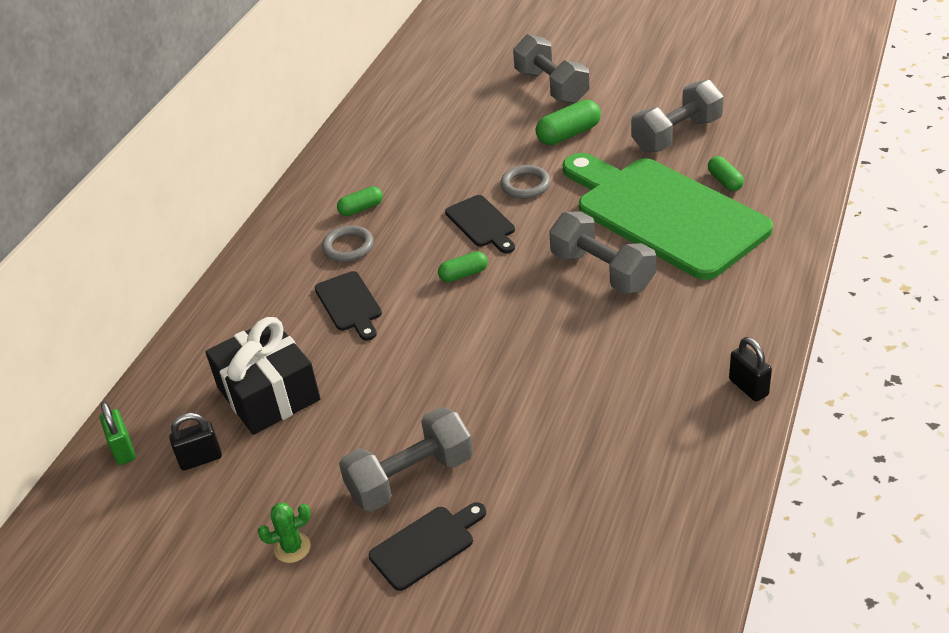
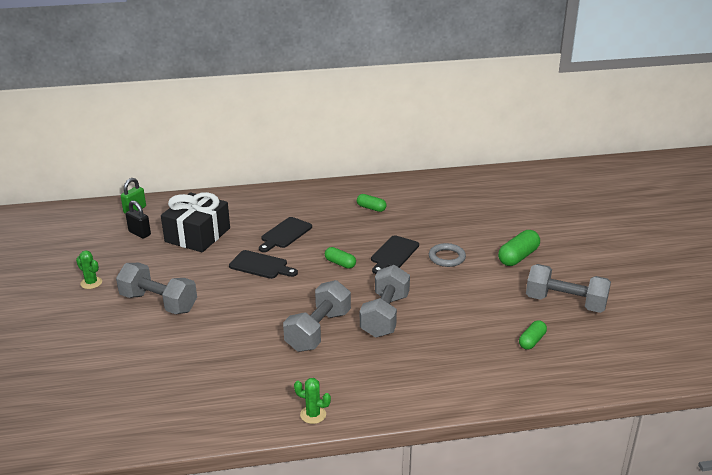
camera: 55 degrees right, 10 degrees down
(348, 247) = (333, 216): grey ring -> none
(426, 545) = (111, 325): black cutting board -> black cutting board (261, 265)
(551, 87) = (564, 233): grey dumbbell -> grey dumbbell (318, 330)
(568, 134) = (518, 257): green capsule -> green capsule turned 75 degrees counterclockwise
(664, 214) = (468, 324): green cutting board -> none
(748, 387) = (313, 415): black padlock -> green cactus

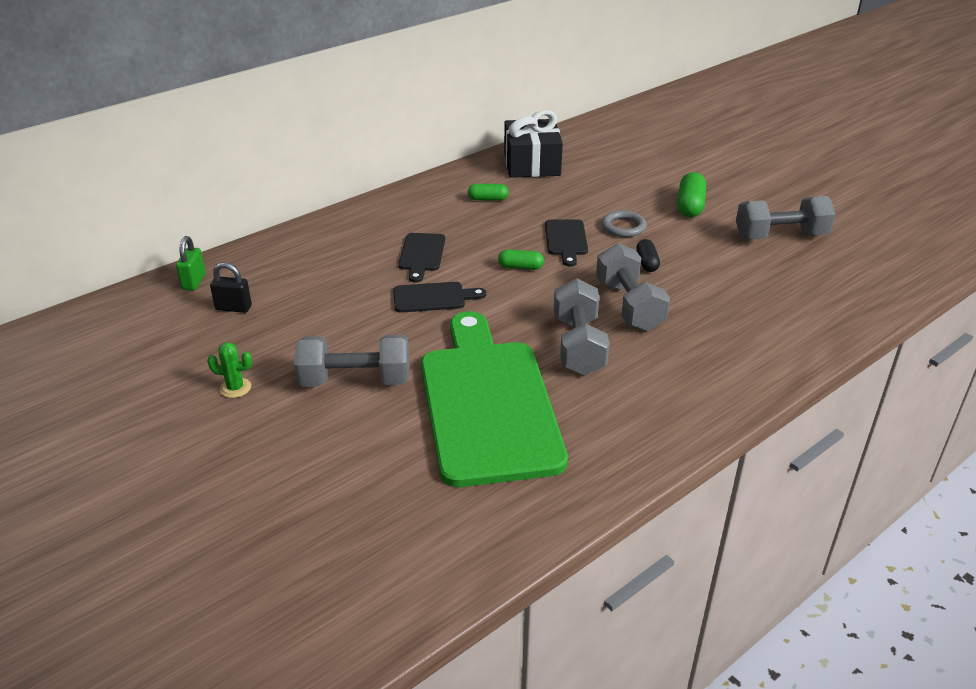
camera: 30 degrees left, 5 degrees up
(197, 235) = (314, 287): black gift -> black gift (532, 164)
(219, 346) = (487, 403): none -> green cutting board
(313, 415) = (673, 435): green cactus -> none
(433, 289) = (647, 263): none -> black capsule
(532, 341) = (792, 282): green capsule -> none

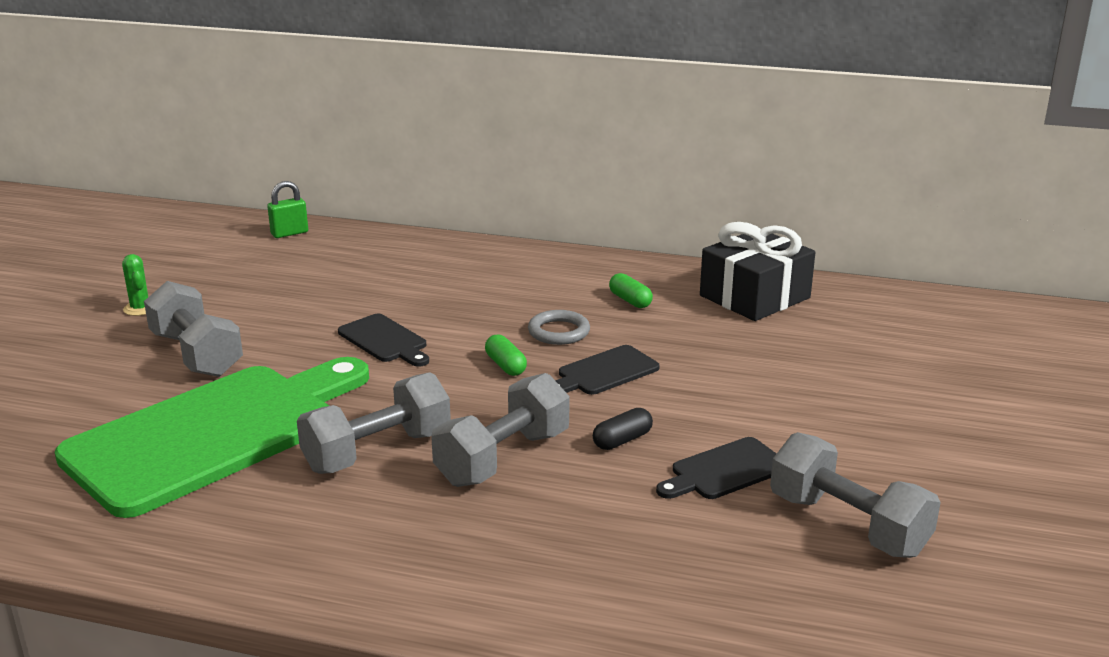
camera: 55 degrees right, 10 degrees down
(233, 308) = (265, 262): black padlock -> none
(421, 255) = (462, 307): black cutting board -> black cutting board (724, 471)
(623, 227) = (690, 398): grey ring -> grey ring (559, 332)
(690, 206) = (821, 428): green capsule -> none

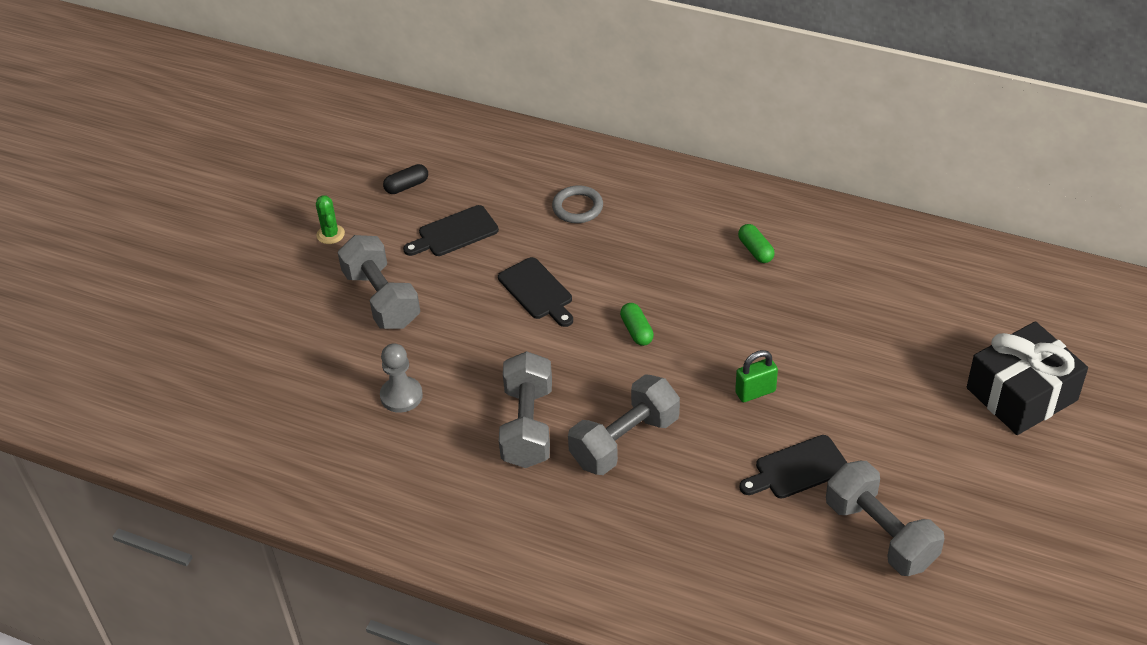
camera: 10 degrees right, 20 degrees up
(214, 433) = (401, 396): green cutting board -> grey pawn
(289, 233) = (455, 131): green padlock -> green padlock (755, 392)
(377, 451) = (527, 426): grey dumbbell -> grey dumbbell turned 60 degrees counterclockwise
(559, 332) = (686, 289): grey ring -> grey ring (577, 207)
(604, 372) = (718, 345): black cutting board -> black cutting board (454, 233)
(622, 440) = (721, 428): black capsule -> black capsule (406, 186)
(755, 297) = (869, 252): black gift -> black gift (1021, 394)

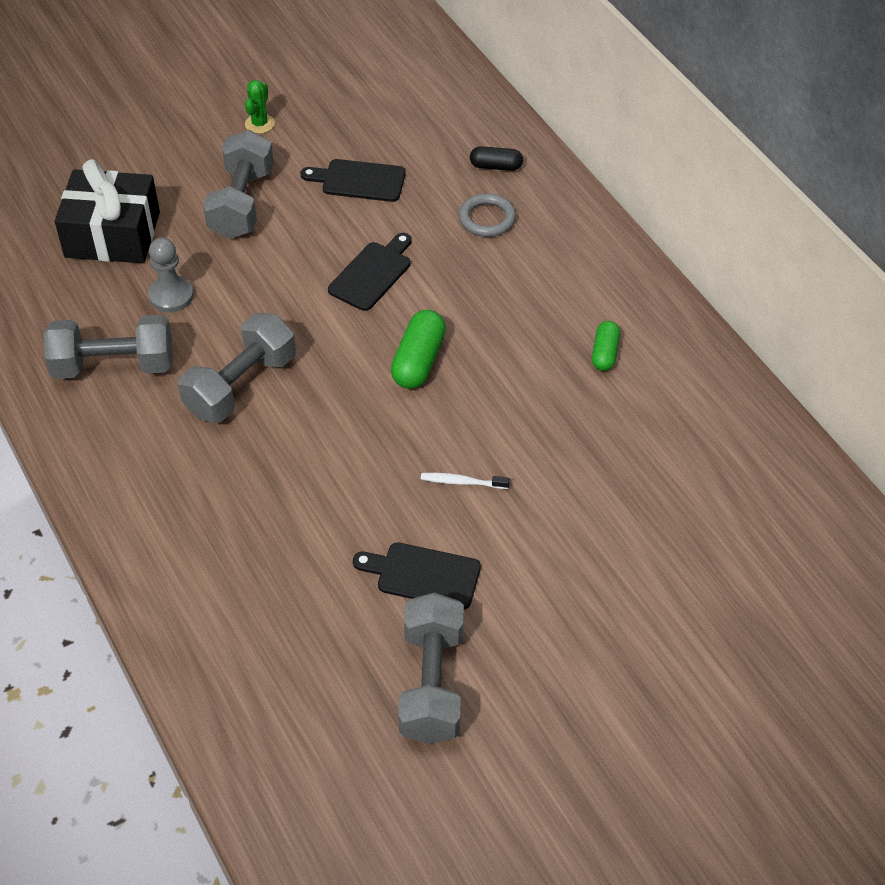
camera: 35 degrees right, 5 degrees up
(406, 186) = (363, 116): black capsule -> black capsule (496, 166)
(537, 291) = (372, 273): black cutting board -> black cutting board turned 150 degrees counterclockwise
(625, 441) = (304, 451): grey dumbbell -> grey dumbbell (113, 366)
(636, 331) = (418, 361): green capsule -> green capsule, size x1.58
(755, 392) = (462, 482): green padlock -> white toothbrush
(1021, 394) = (711, 650): black gift -> black gift (112, 235)

